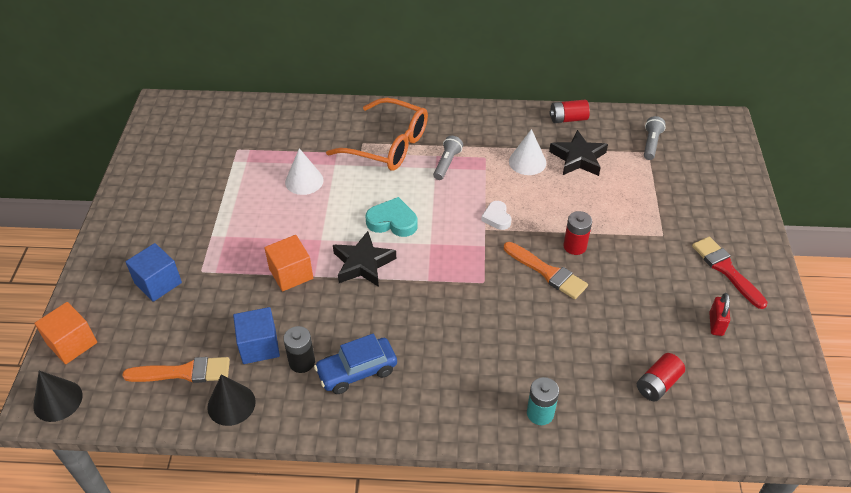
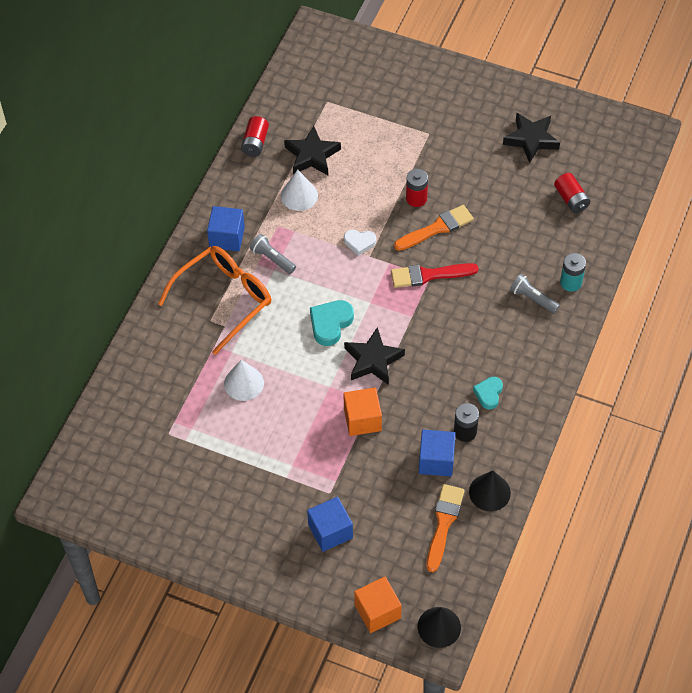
camera: 70 degrees left, 10 degrees up
(357, 371) = (488, 394): blue car -> turquoise heart
(455, 129) = (227, 237): none -> blue cube
(651, 144) = (318, 94): grey flashlight -> grey flashlight (533, 298)
(716, 324) = (531, 139): red padlock -> black star
(726, 270) = (481, 108): red brush -> red brush (429, 275)

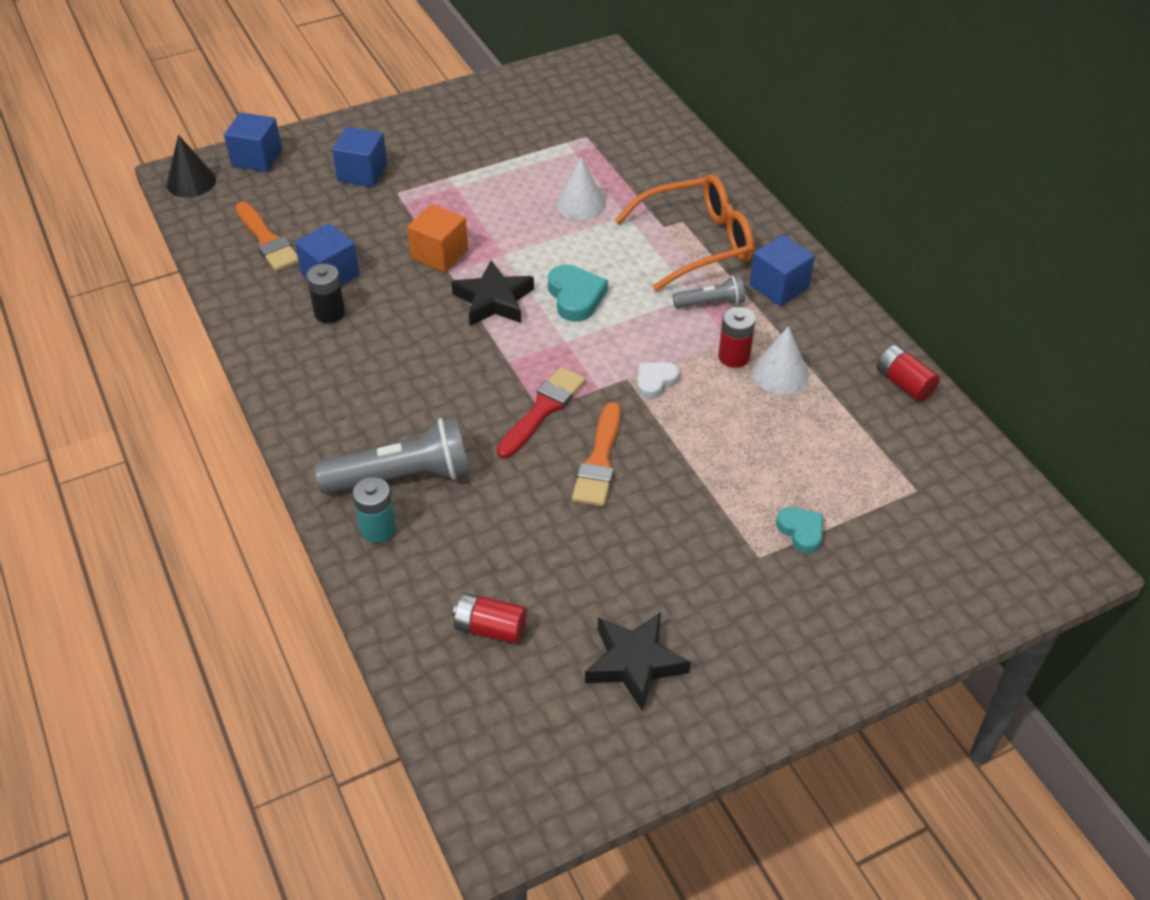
camera: 130 degrees right, 10 degrees down
(224, 299) = (697, 243): orange glasses -> orange glasses turned 105 degrees counterclockwise
(312, 155) = (833, 421): black star -> none
(377, 611) = (257, 158): orange cube -> blue cube
(416, 198) = (664, 472): red battery -> red battery (734, 357)
(488, 394) = (343, 357): turquoise heart -> turquoise heart (801, 531)
(489, 492) = (249, 288): black cone -> none
(533, 298) = (402, 477): grey flashlight -> grey flashlight, size x1.88

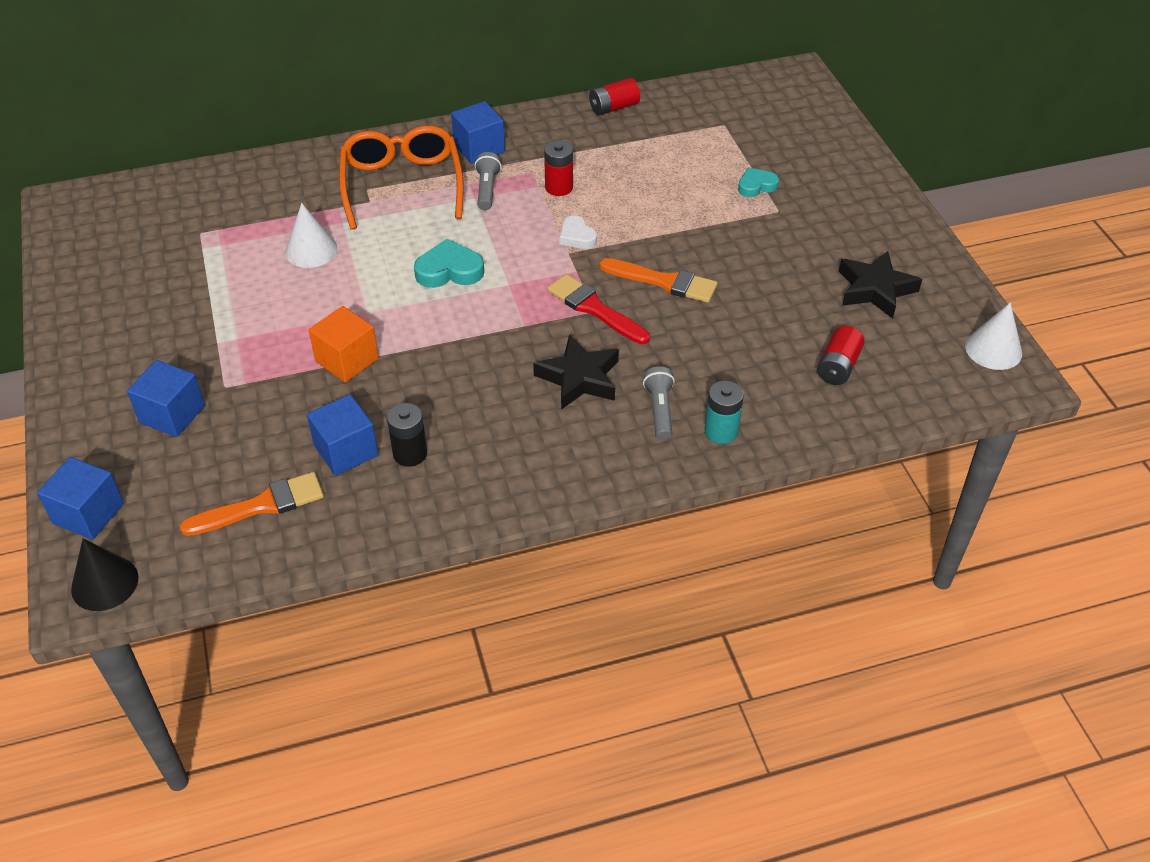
camera: 80 degrees left, 0 degrees up
(402, 477) = (660, 410): grey flashlight -> grey flashlight, size x0.53
(494, 300) = (434, 326): black star -> black star (579, 378)
(780, 373) = (586, 166): white cone -> white cone (993, 349)

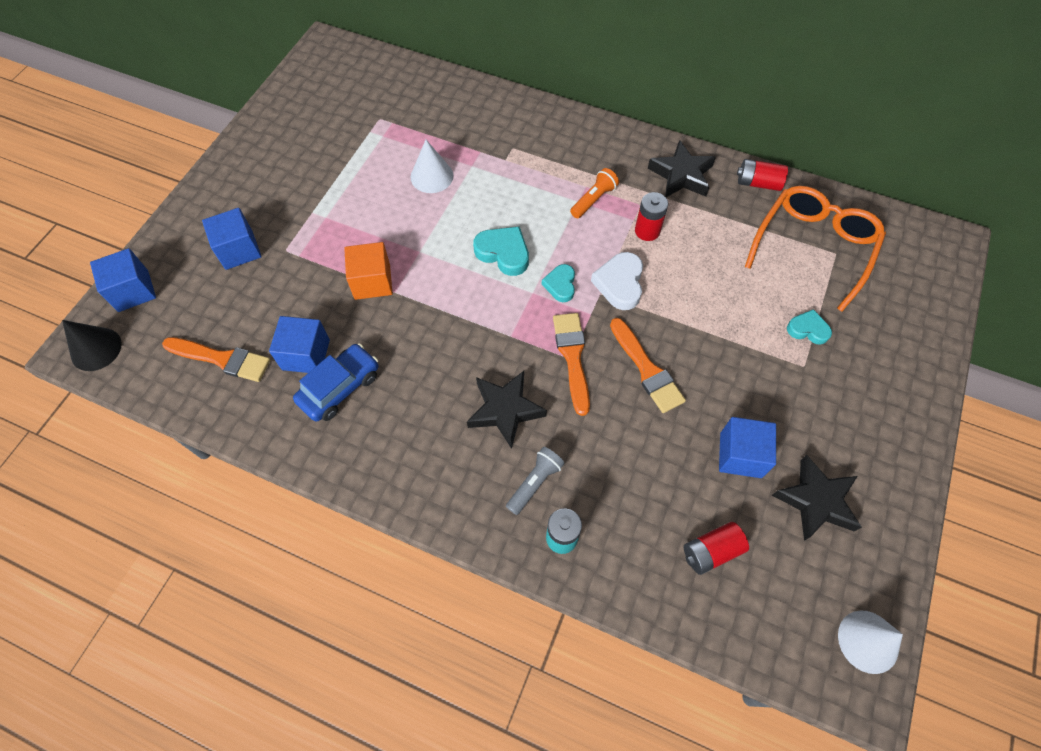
camera: 40 degrees right, 15 degrees up
(402, 184) = (539, 158): orange glasses -> orange glasses (813, 247)
(410, 454) = (340, 388): black battery -> blue car
(479, 148) = (621, 160): blue cube -> blue cube (740, 455)
(487, 189) = (594, 200): grey flashlight -> orange flashlight
(527, 265) = (560, 285): none -> turquoise heart
(544, 133) = (681, 175): none -> black star
(577, 236) = (620, 283): white heart -> white heart, size x1.53
(594, 309) = (572, 357): red brush -> orange brush

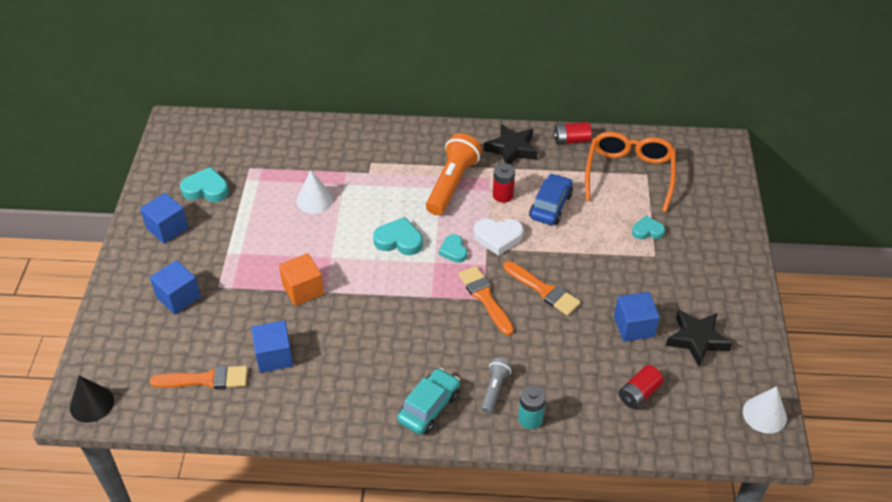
camera: 20 degrees left, 15 degrees down
(133, 291) = (101, 352): blue cube -> blue cube (167, 228)
(324, 131) = (206, 189): none -> turquoise heart
(340, 388) = (314, 371): blue car -> blue car (550, 206)
(448, 480) = (429, 407): none -> turquoise car
(505, 410) = (450, 348): black star -> none
(594, 200) = (452, 184): orange flashlight -> orange flashlight, size x1.88
(620, 283) = (498, 237): white heart -> white heart turned 75 degrees counterclockwise

